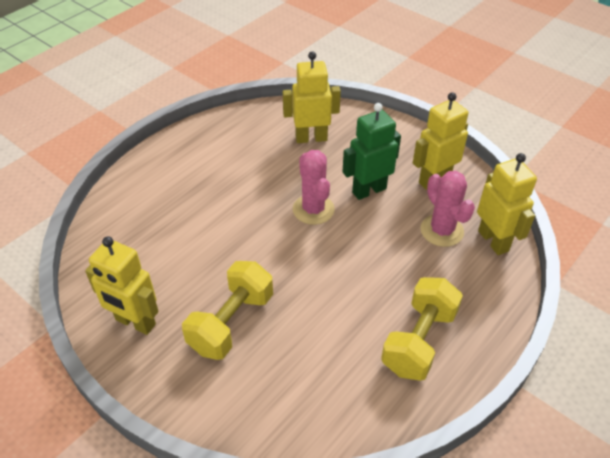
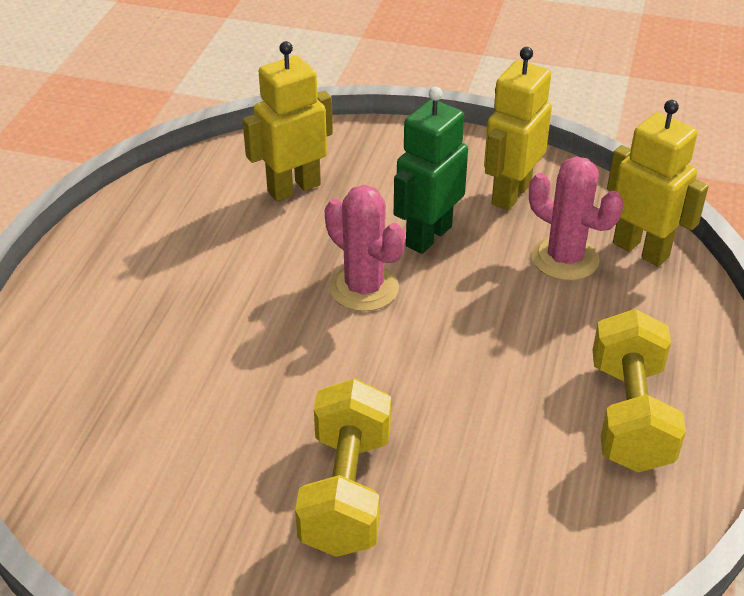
camera: 25 degrees left, 5 degrees down
(135, 322) = (189, 550): yellow robot -> none

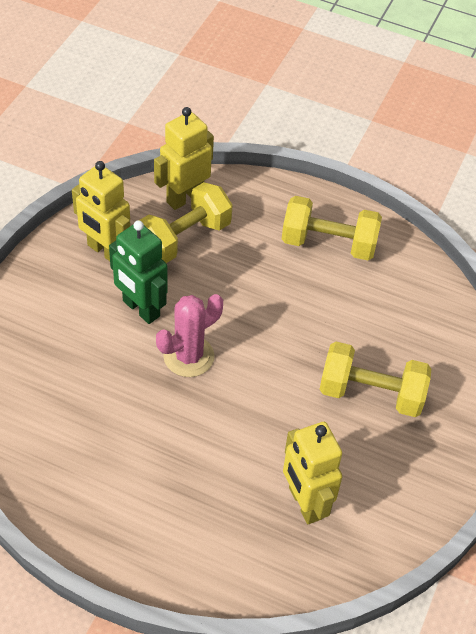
camera: 85 degrees left, 10 degrees up
(293, 188) = (57, 385): yellow robot -> yellow robot (304, 503)
(565, 259) = (184, 238): pink cactus -> yellow dumbbell

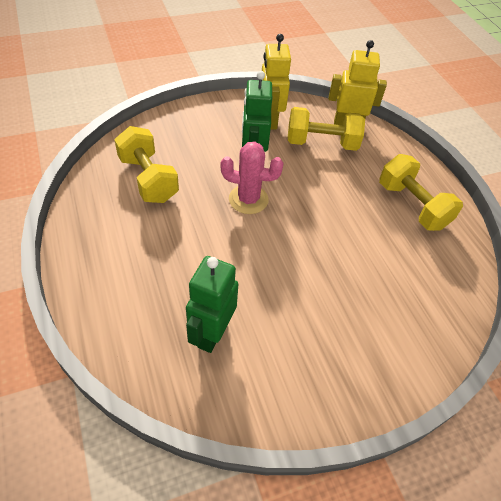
camera: 45 degrees right, 0 degrees up
(304, 503) = (212, 333): yellow robot -> green robot
(371, 393) = (337, 309): yellow dumbbell -> yellow dumbbell (148, 179)

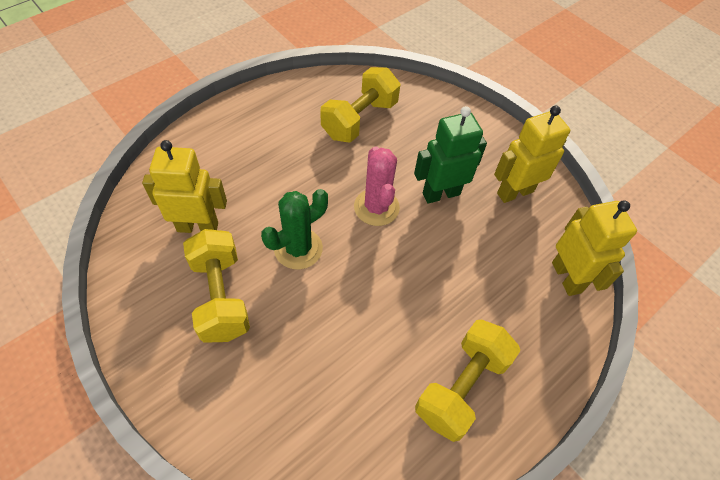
camera: 70 degrees right, 5 degrees up
(212, 333) = (198, 226): green robot -> yellow robot
(268, 262) = (298, 249): none -> green cactus
(321, 143) = (511, 255): yellow dumbbell -> yellow dumbbell (221, 297)

